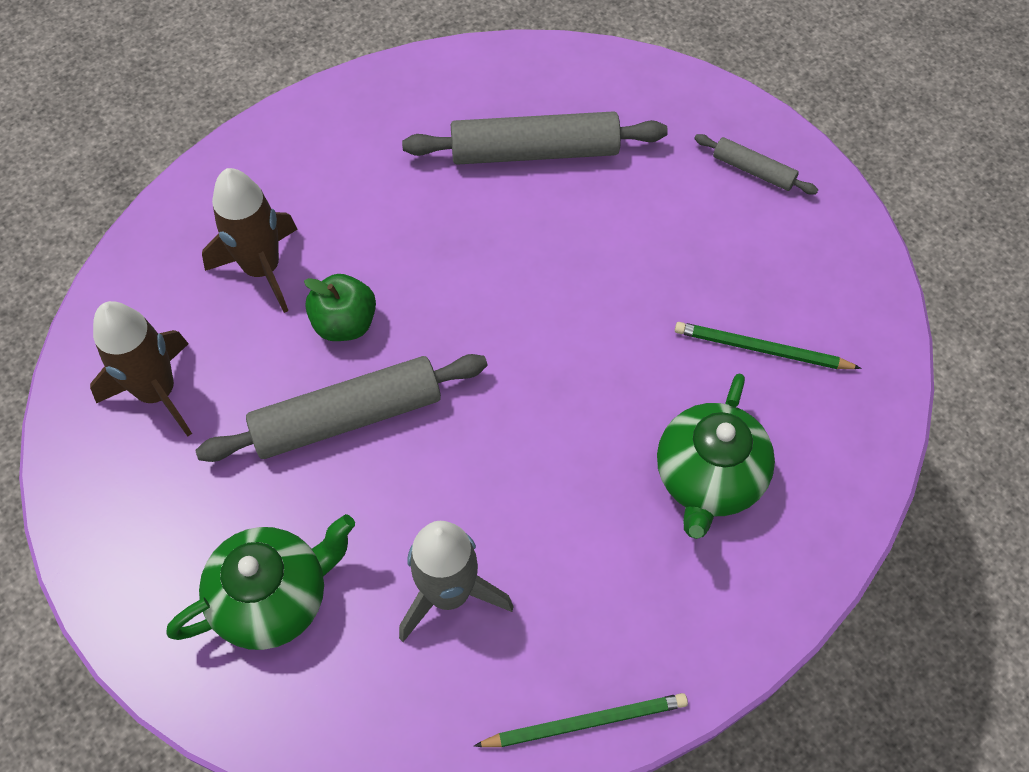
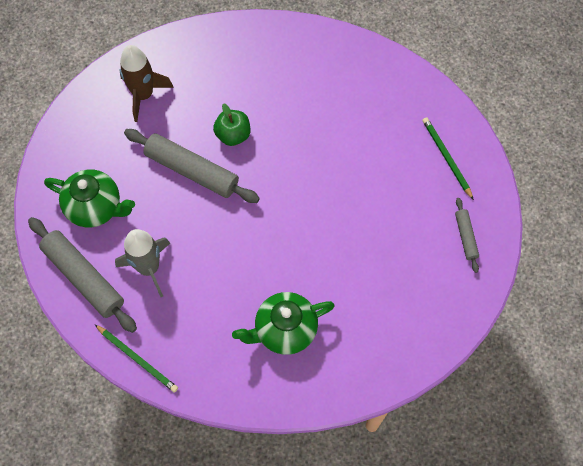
camera: 50 degrees right, 5 degrees up
(262, 269) = (230, 84): brown rocket -> none
(534, 151) = (387, 139): grey rolling pin -> grey rolling pin (84, 277)
(761, 349) = (369, 307): green pencil -> green pencil (446, 158)

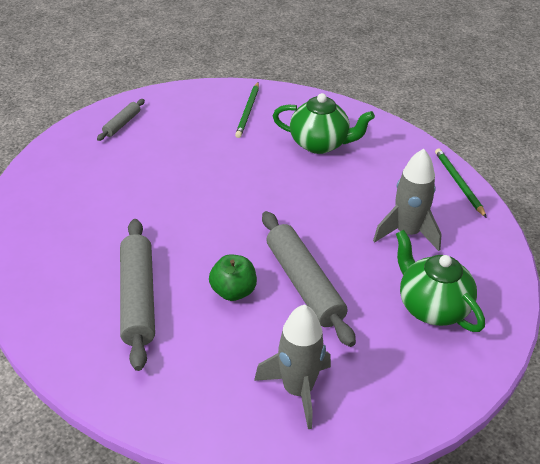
camera: 145 degrees left, 25 degrees down
(84, 277) = (477, 257): grey rolling pin -> grey rolling pin (137, 299)
(143, 95) = (297, 390): brown rocket -> grey rocket
(446, 158) = (67, 171): green pencil -> green pencil (248, 111)

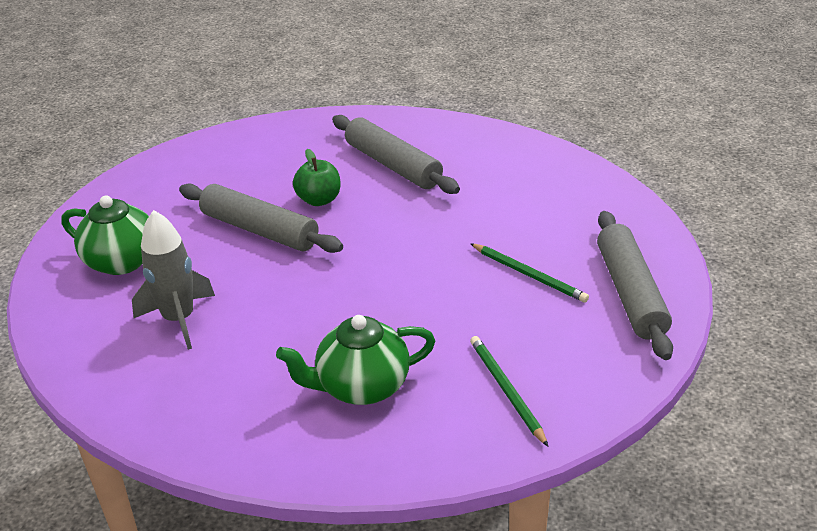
camera: 150 degrees right, 5 degrees down
(122, 124) = (631, 293): grey rolling pin -> grey rolling pin, size x1.98
(297, 390) = (214, 168): grey rocket -> none
(458, 183) = (136, 416): green pencil -> green pencil (529, 275)

